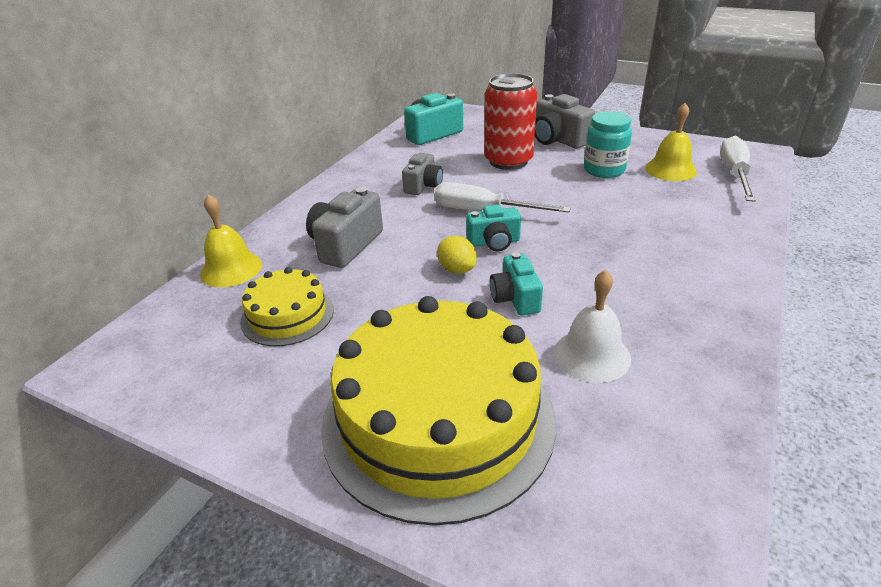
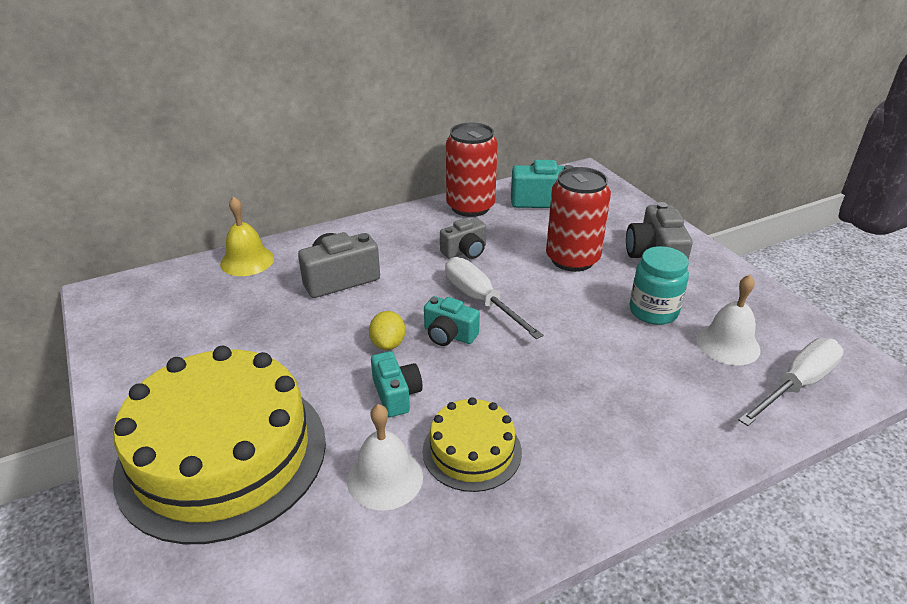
camera: 35 degrees right, 0 degrees up
(287, 315) = (235, 317): yellow cake -> yellow cake (472, 451)
(383, 156) = (470, 207): none -> red can
(515, 298) = (396, 394): turquoise camera -> turquoise camera turned 135 degrees clockwise
(670, 169) = (728, 344): yellow bell -> white bell

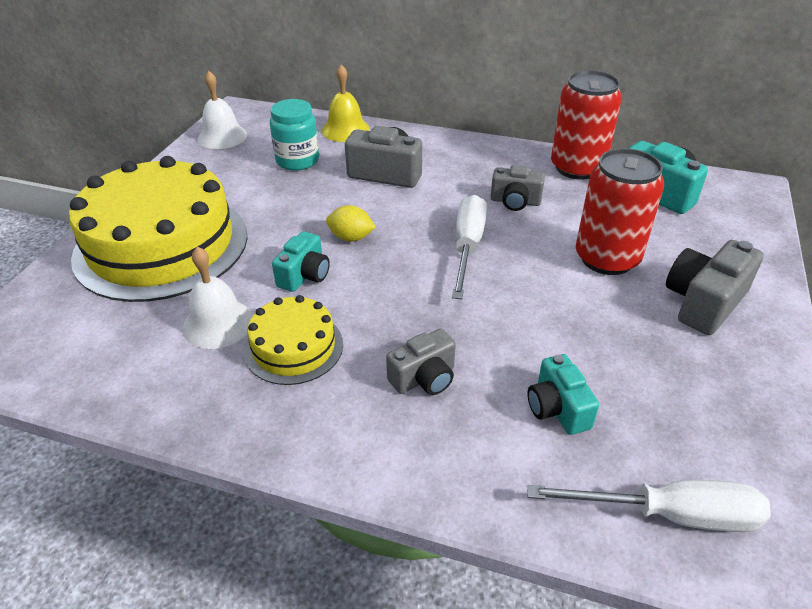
camera: 45 degrees right, 5 degrees up
(388, 344) = (351, 238): yellow lemon -> yellow lemon turned 60 degrees clockwise
(449, 335) = (403, 257): turquoise camera -> turquoise camera (557, 408)
(585, 406) = (424, 378): none -> grey camera
(653, 311) = (617, 348): turquoise jar -> turquoise jar (297, 161)
(728, 344) = (651, 426): white bell -> white bell (222, 136)

